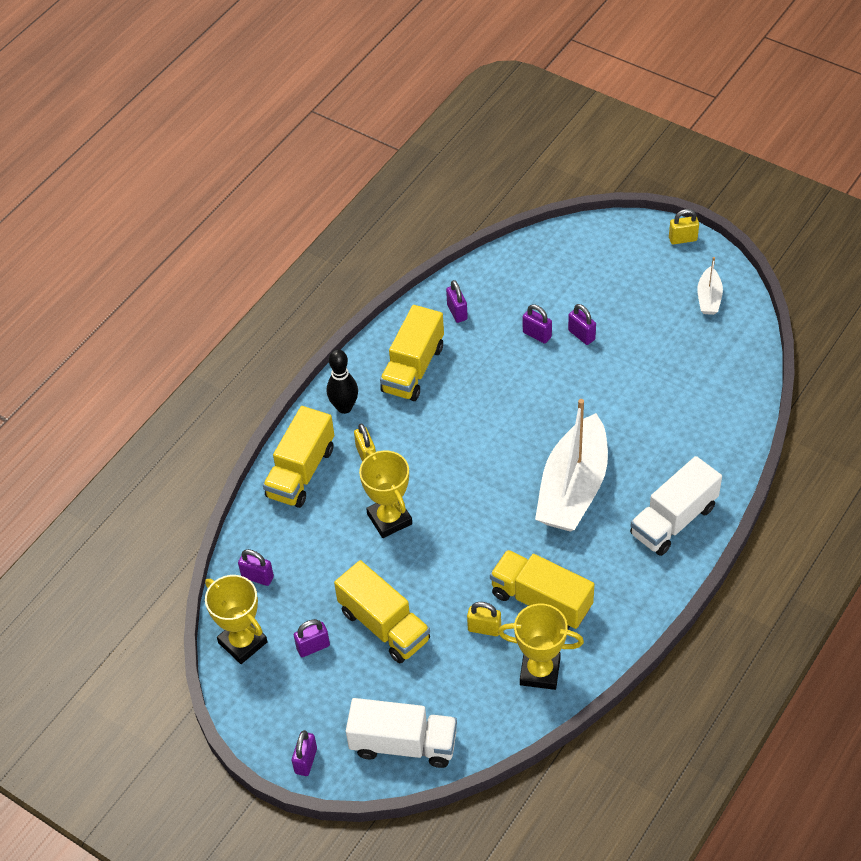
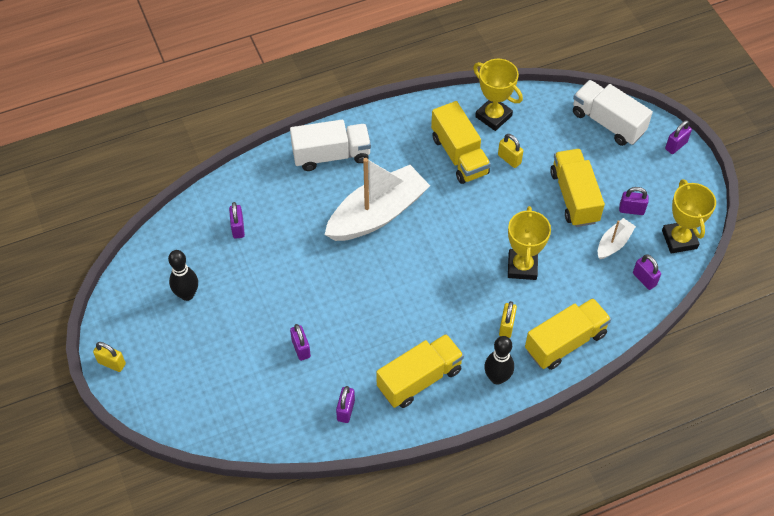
camera: 150 degrees left, 5 degrees up
(581, 335) = (268, 327): purple padlock -> purple padlock (238, 228)
(677, 320) = (187, 294): none -> black bowling pin
(709, 298) = (146, 298): white boat -> white boat (613, 243)

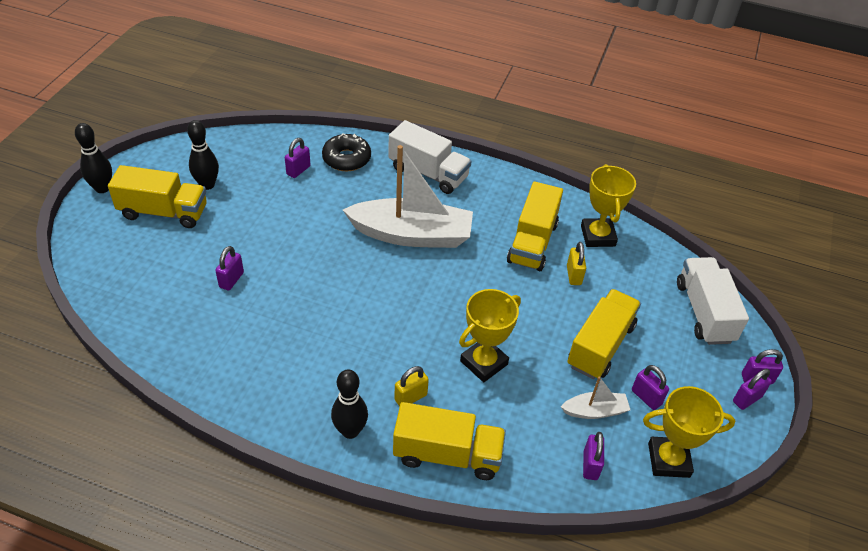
camera: 40 degrees right, 10 degrees down
(112, 363) = (102, 188): yellow padlock -> black bowling pin
(260, 190) = (346, 159): none -> black donut
(346, 410) = (202, 350): purple padlock -> purple padlock (747, 399)
(419, 379) = (287, 376): yellow truck -> yellow truck (163, 212)
(679, 239) = (668, 460): yellow trophy -> yellow trophy turned 60 degrees clockwise

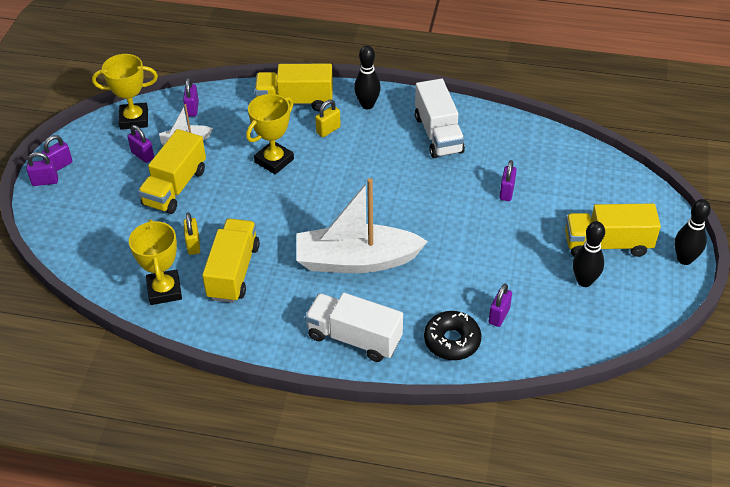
camera: 175 degrees right, 0 degrees up
(704, 312) = (73, 229): white truck -> white truck (438, 134)

